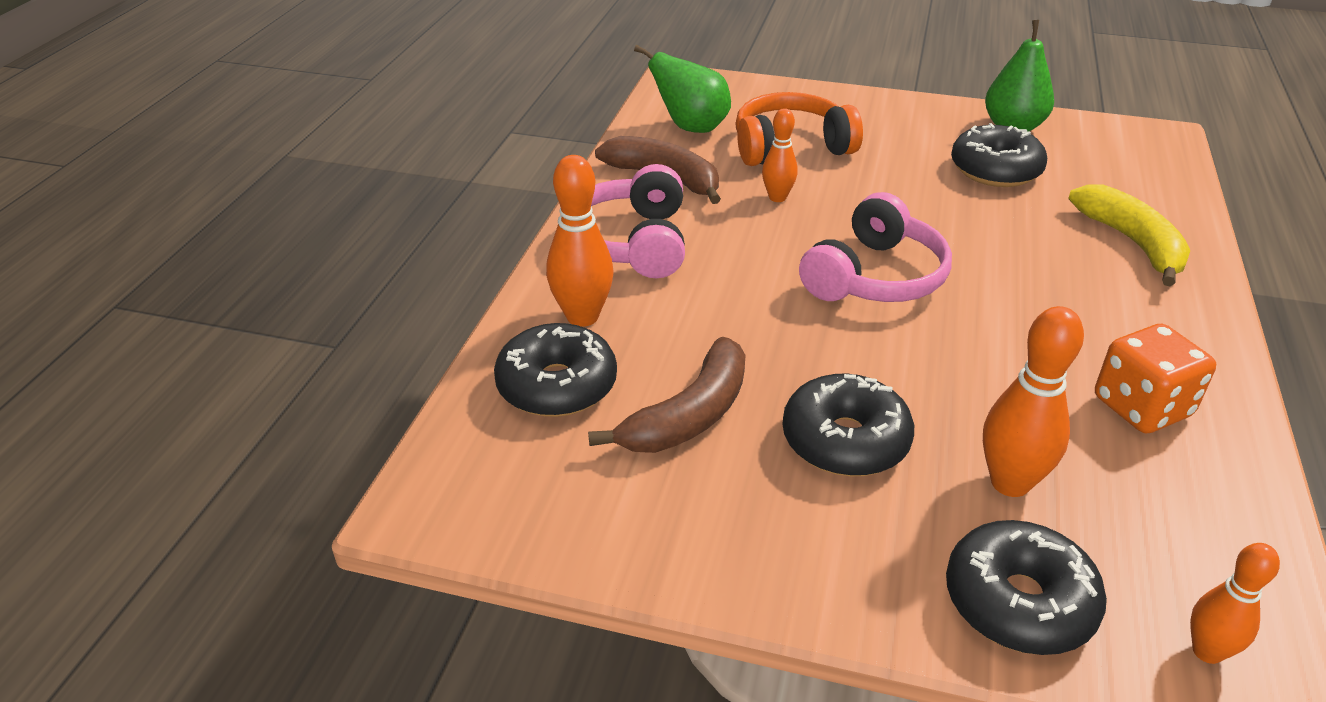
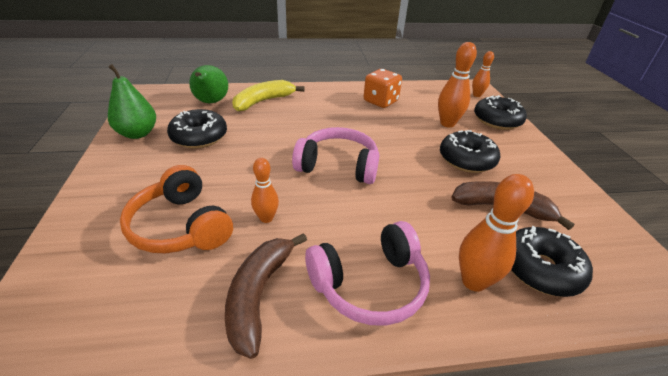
camera: 115 degrees left, 0 degrees up
(691, 128) = (147, 305): green pear -> green pear (211, 102)

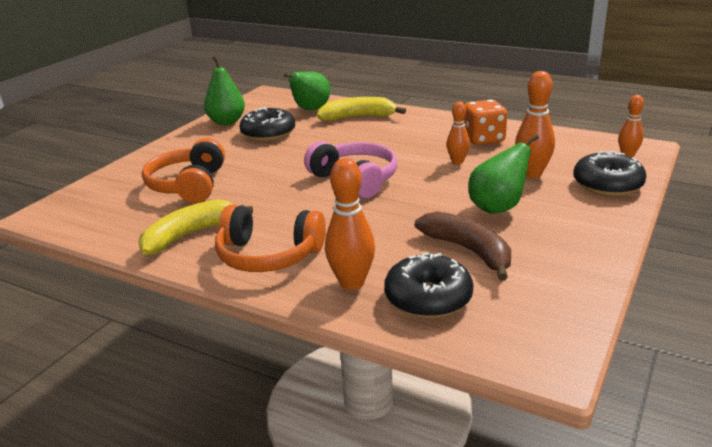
camera: 40 degrees right, 10 degrees down
(259, 295) = (190, 235): brown banana -> yellow banana
(266, 218) = (249, 197): orange bowling pin -> orange bowling pin (457, 162)
(369, 284) = (268, 255): pink headphones -> orange headphones
(466, 160) = (498, 208): black donut -> green pear

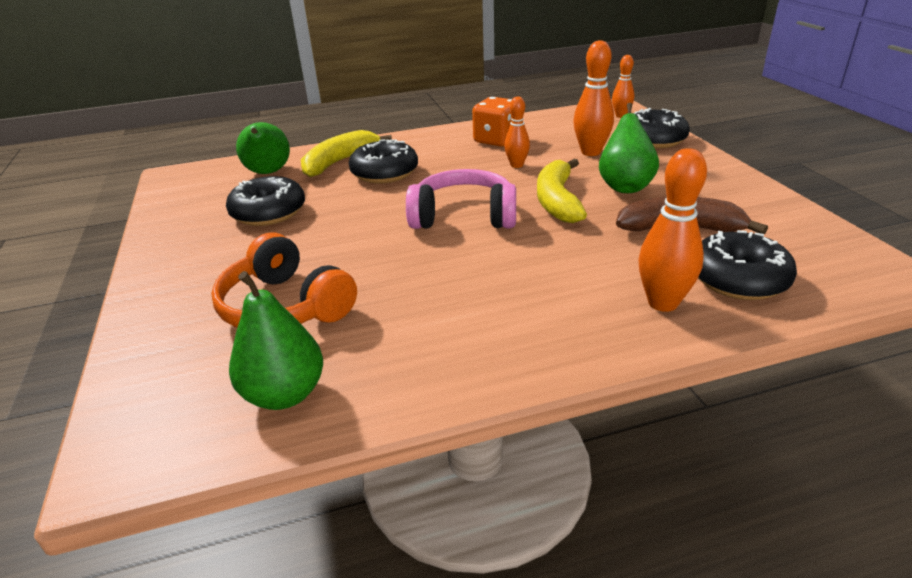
camera: 45 degrees left, 5 degrees up
(190, 235) = (410, 355): yellow banana -> yellow banana (557, 201)
(227, 122) = (183, 221): green pear -> green pear (284, 394)
(268, 255) = (540, 324): orange headphones -> none
(368, 134) = (384, 173): none -> black donut

